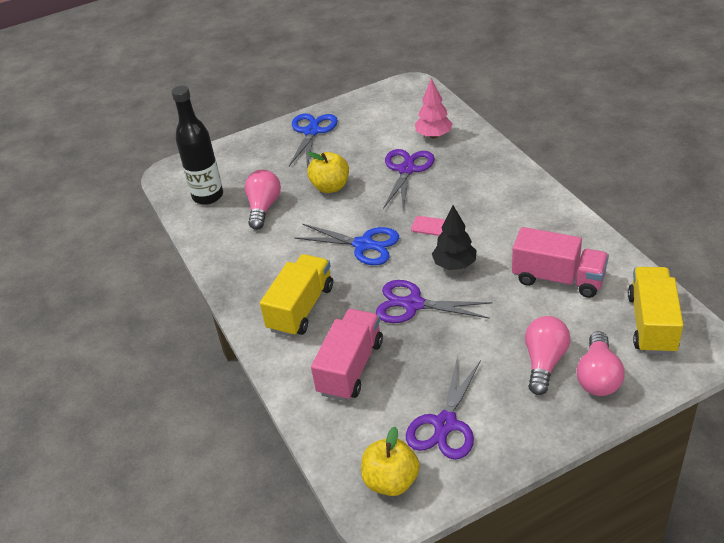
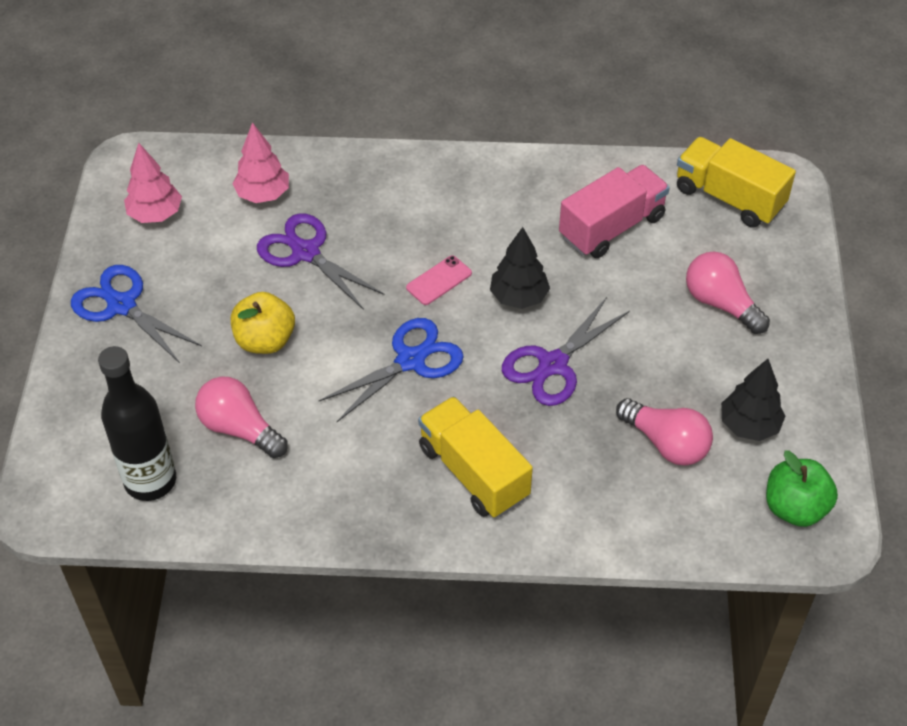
camera: 65 degrees left, 10 degrees up
(350, 367) = (609, 468): pink truck -> none
(382, 111) = (155, 214): none -> pink tree
(391, 481) = (795, 508): yellow apple -> green apple
(445, 424) = (749, 425): purple scissors -> black tree
(598, 376) = (768, 275): pink light bulb -> pink light bulb (666, 443)

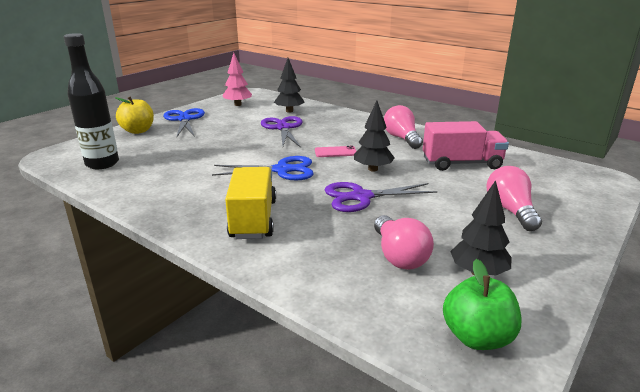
camera: 35 degrees right, 25 degrees down
(239, 428) = (166, 163): pink light bulb -> pink light bulb (402, 138)
(263, 194) = (289, 111): pink tree -> black tree
(265, 340) = (224, 144): yellow apple -> yellow apple (138, 131)
(729, 198) = (557, 175): yellow truck -> none

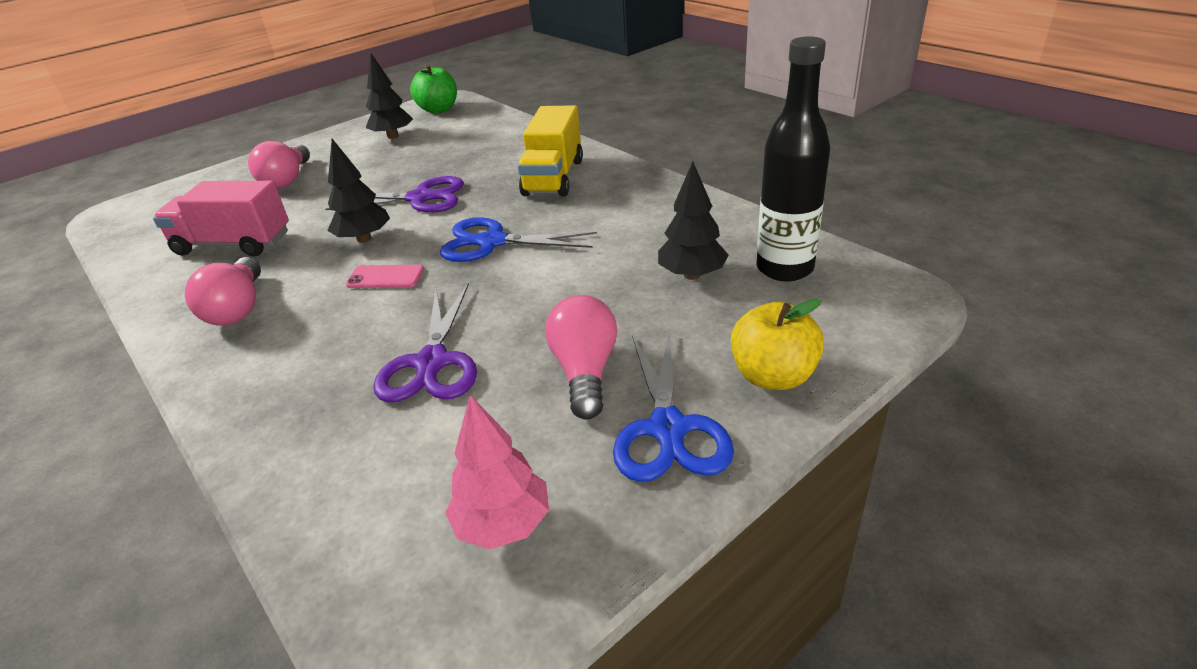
camera: 165 degrees left, 10 degrees up
(289, 111) = (369, 455): black tree -> black tree (692, 275)
(399, 256) = (440, 146): pink light bulb -> pink light bulb (585, 371)

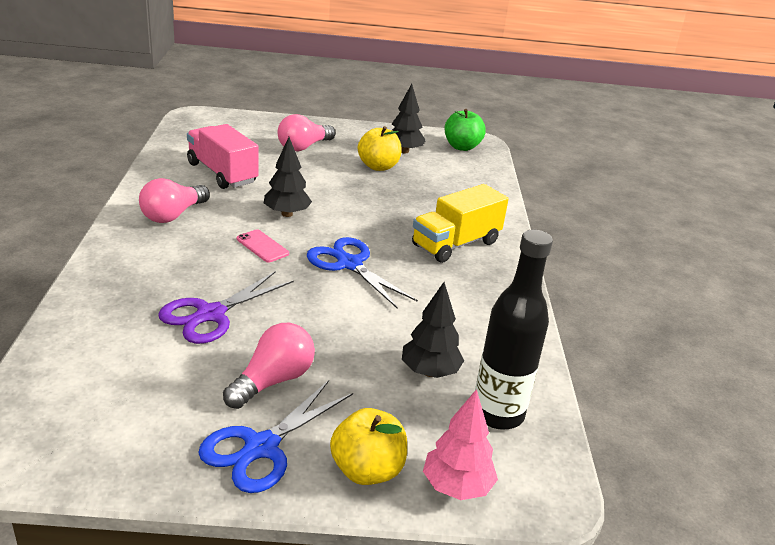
camera: 35 degrees right, 5 degrees down
(389, 158) = (378, 166): none -> yellow apple
(420, 198) = (355, 206): purple scissors -> none
(503, 524) = (116, 424): pink tree -> pink tree (457, 487)

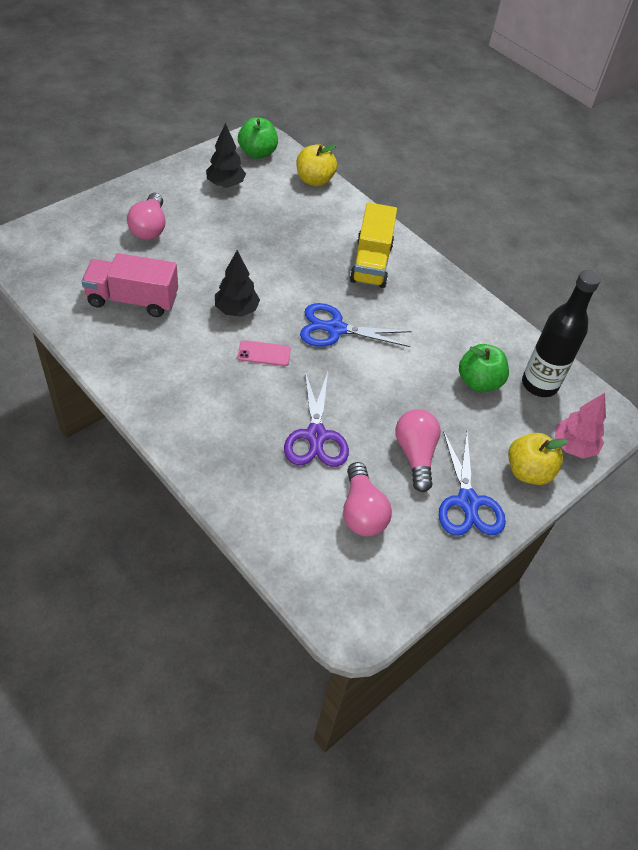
camera: 45 degrees left, 20 degrees up
(173, 215) = (163, 369): pink light bulb -> pink light bulb (362, 511)
(378, 166) = (230, 215): yellow apple -> yellow apple (314, 180)
(429, 372) = (479, 382): black tree -> green apple

